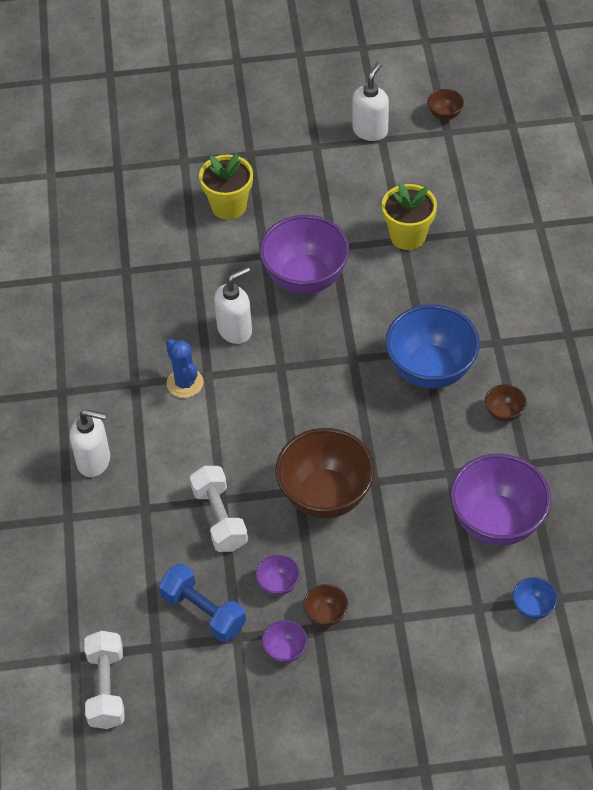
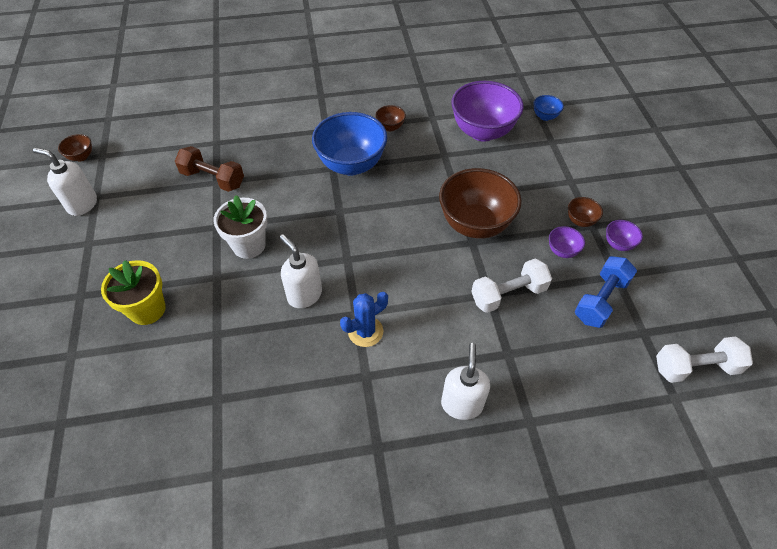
camera: 95 degrees left, 0 degrees up
(305, 278) = (249, 245): purple bowl -> white flower pot
(407, 236) = (213, 179): yellow flower pot -> brown dumbbell

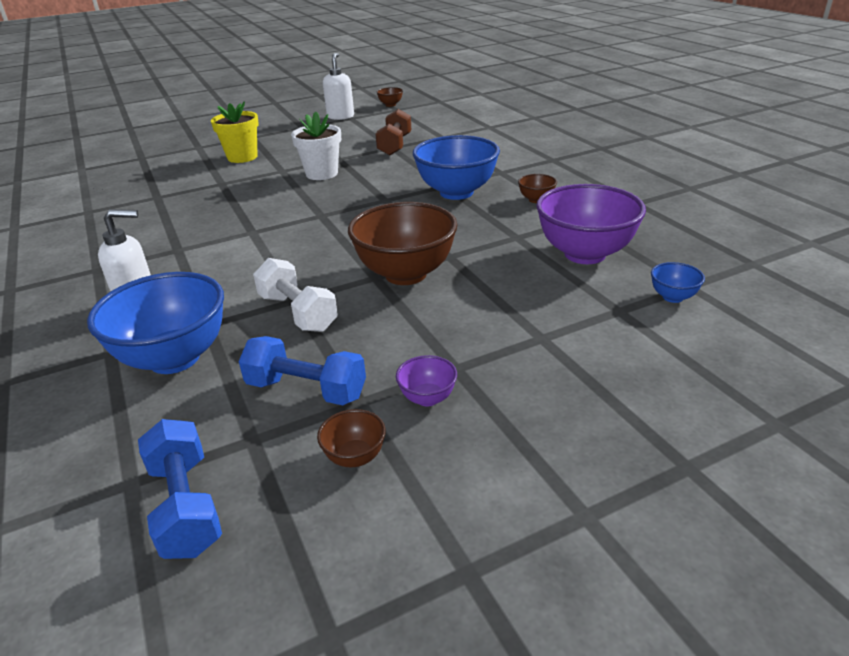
camera: 75 degrees right, 20 degrees down
(304, 295) = (270, 206): white soap dispenser -> none
(365, 331) = (230, 240): blue cactus -> none
(549, 375) = (174, 358): none -> blue bowl
(562, 251) = (389, 345): purple bowl -> none
(580, 221) = (458, 355): brown bowl -> brown bowl (355, 457)
(695, 367) = (186, 506): white dumbbell -> blue dumbbell

